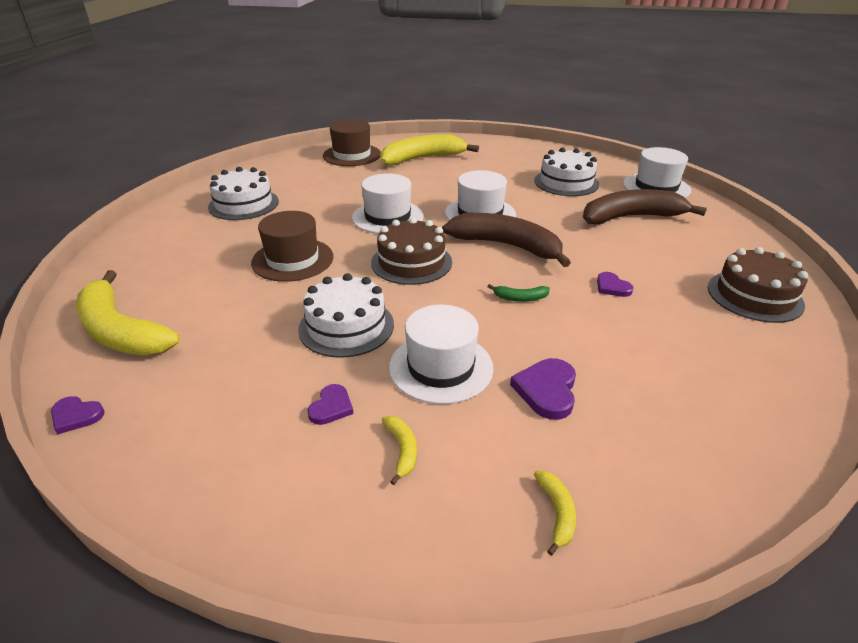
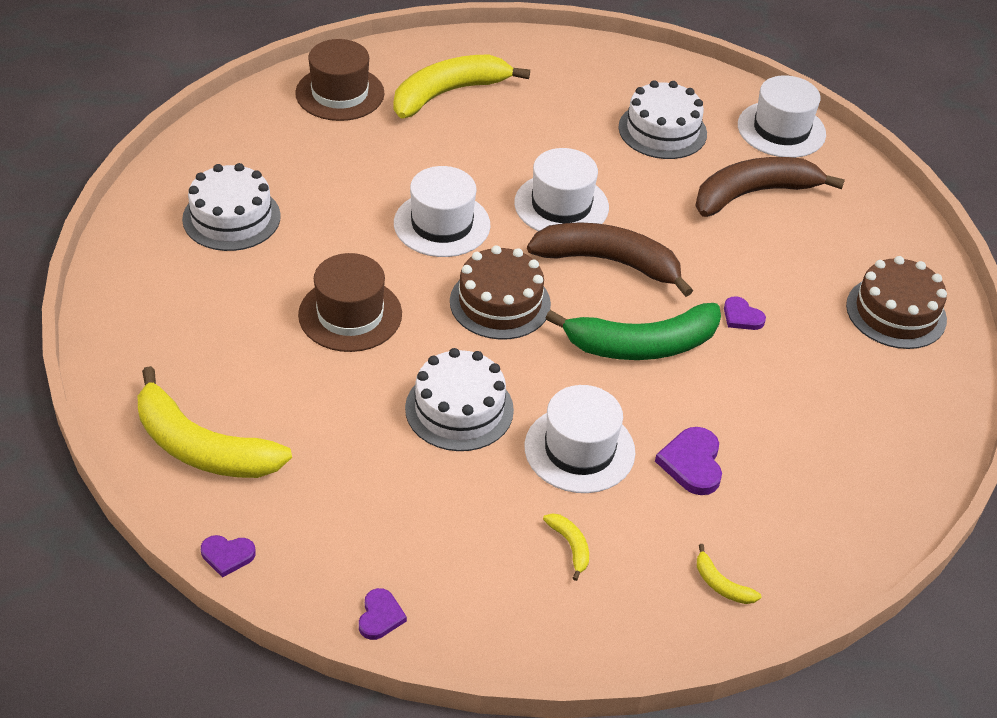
camera: 15 degrees left, 10 degrees up
(331, 407) = (484, 510): purple heart -> purple heart (380, 616)
(520, 298) = (642, 345): green banana -> green banana, size x2.46
(557, 513) = (721, 584): yellow banana -> yellow banana turned 150 degrees clockwise

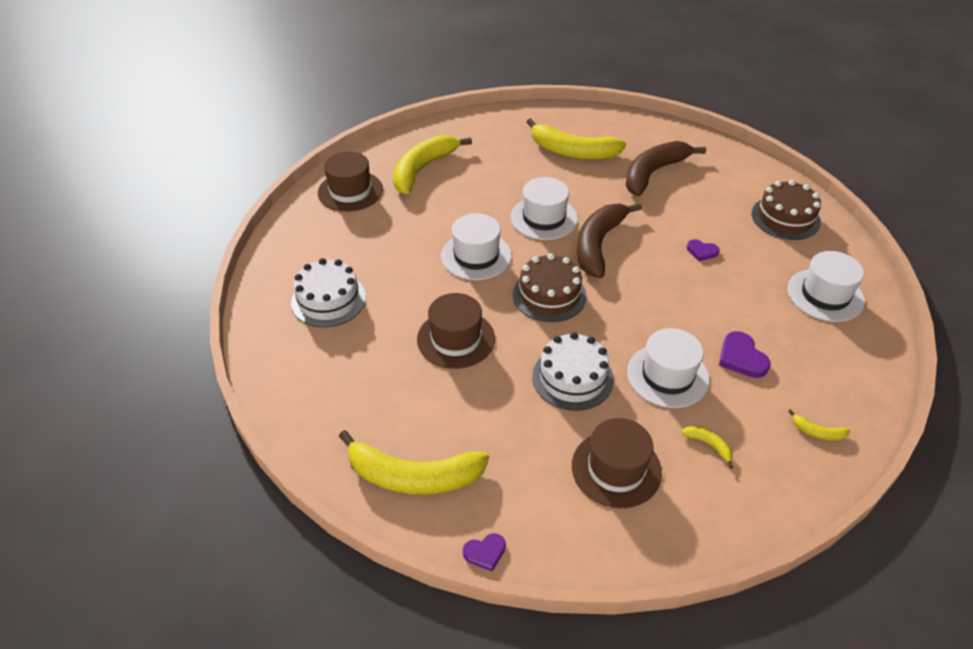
camera: 20 degrees left, 0 degrees up
(380, 616) = (622, 551): purple heart -> none
(438, 528) = (616, 469): none -> brown hat
(608, 262) = (598, 244): brown banana -> brown banana turned 60 degrees counterclockwise
(642, 345) = (656, 291): green banana -> none
(662, 130) = (572, 151): white cake -> yellow banana
(781, 129) = (641, 129): white hat -> white hat (825, 295)

